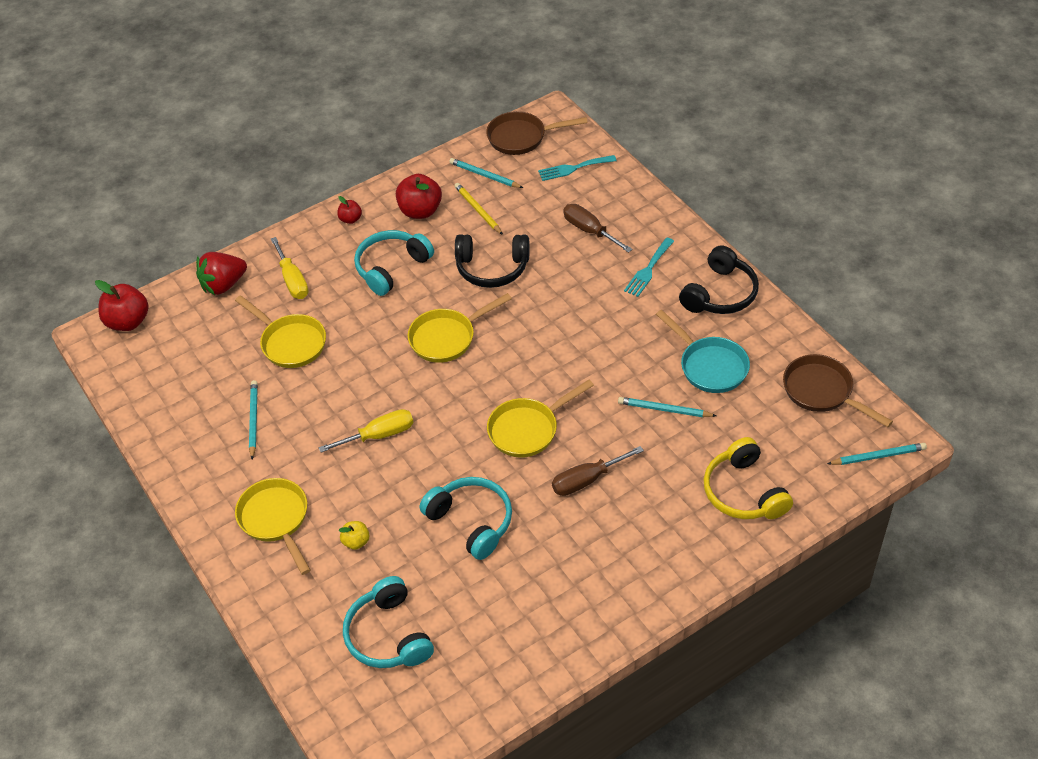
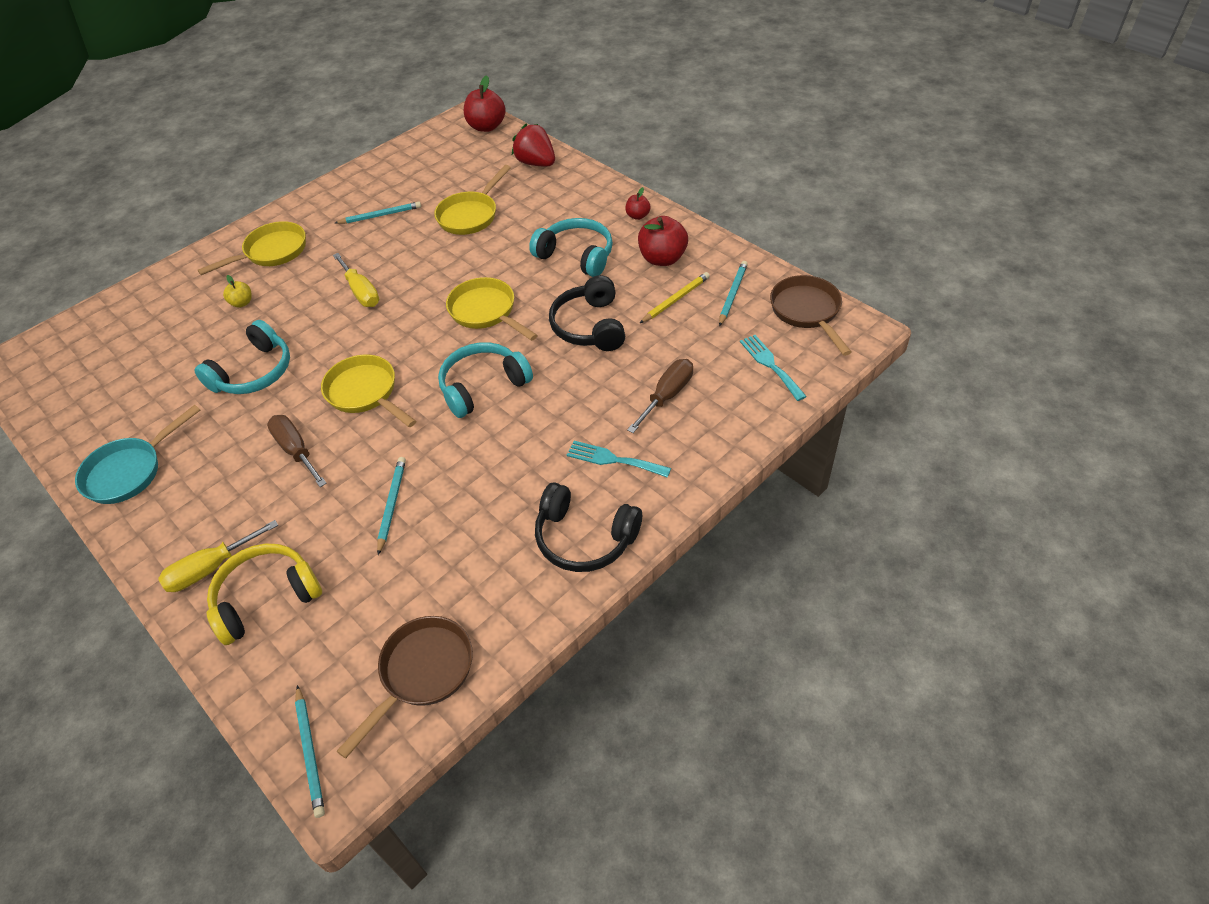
camera: 80 degrees right, 0 degrees up
(292, 280) = (548, 199): yellow screwdriver -> yellow screwdriver (210, 568)
(388, 635) = (140, 343): turquoise headphones -> turquoise headphones (483, 386)
(710, 366) = (461, 541): turquoise pan -> turquoise pan (129, 471)

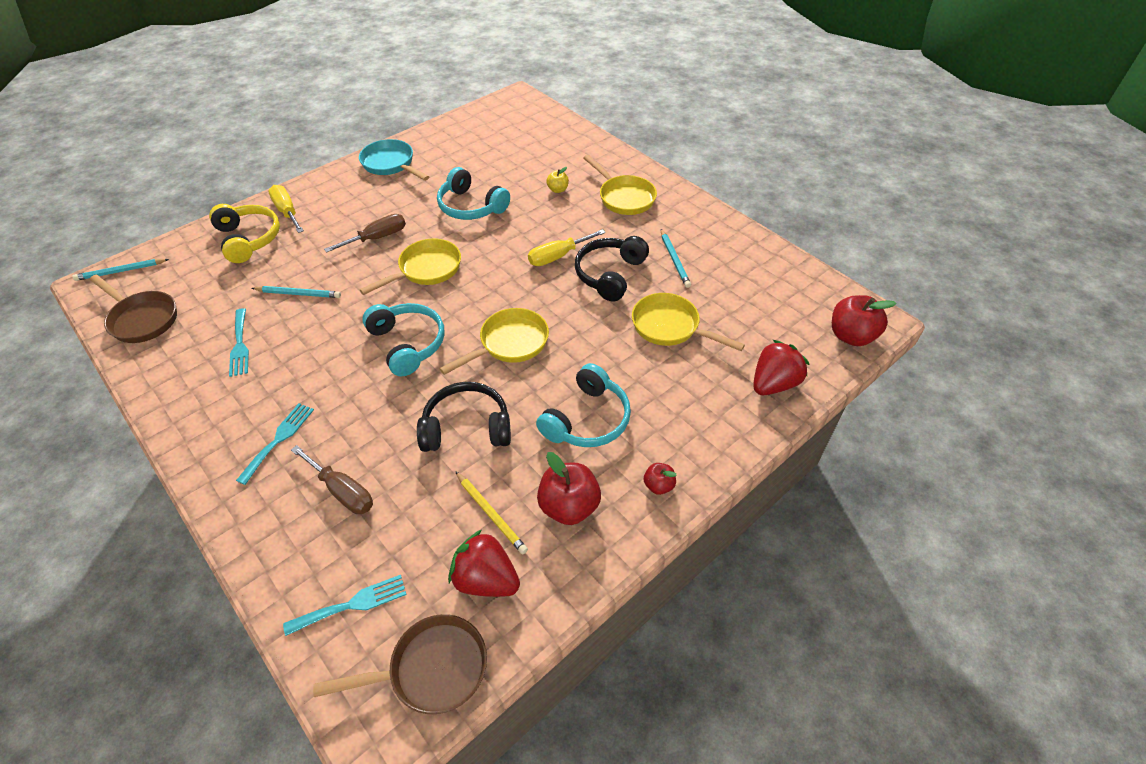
camera: 90 degrees right, 0 degrees up
(478, 538) = (240, 345): none -> turquoise fork
(584, 538) = (203, 414): black headphones -> black headphones (610, 274)
(732, 294) = (486, 579): turquoise pencil -> red strawberry

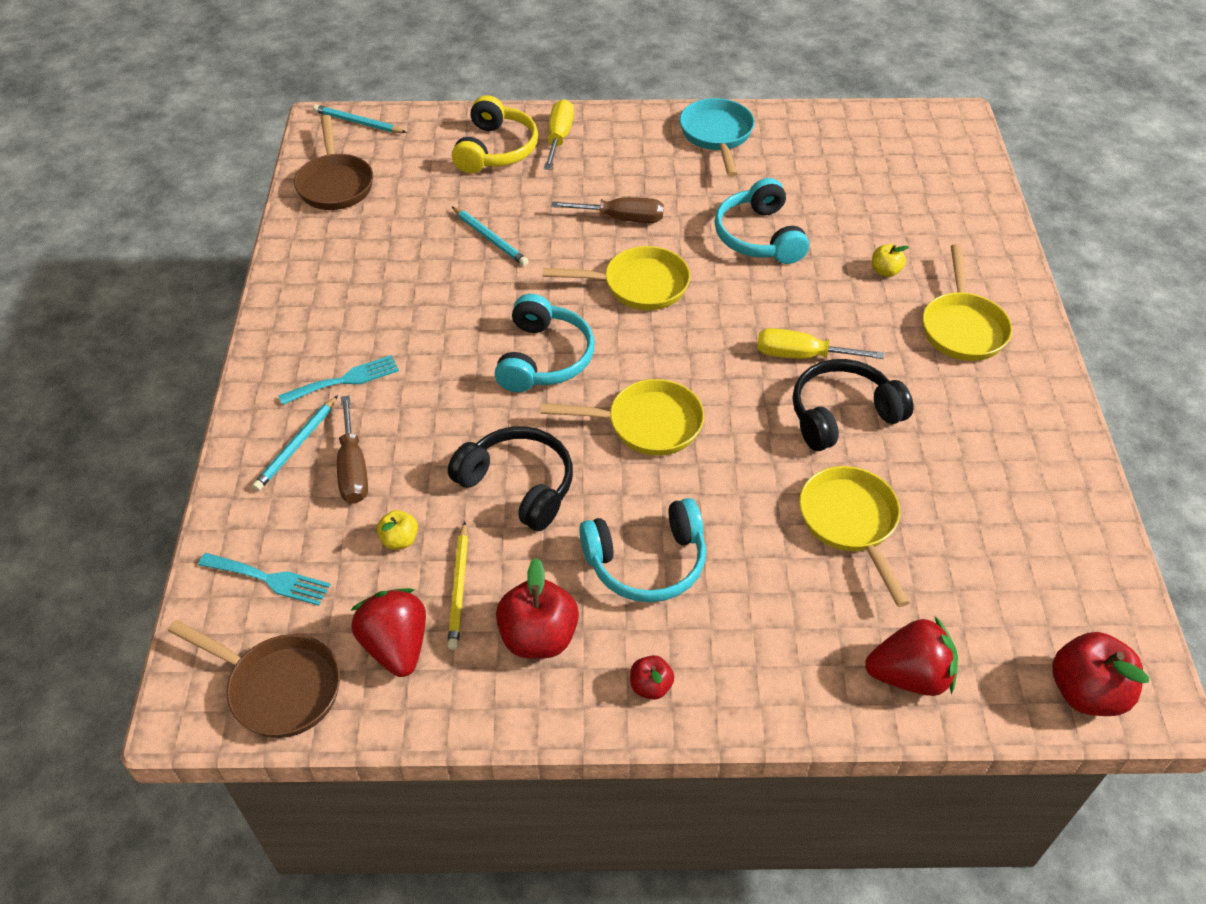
camera: 40 degrees right, 0 degrees up
(240, 345) = (392, 262): turquoise fork -> none
(421, 513) = (399, 540): none -> yellow apple
(674, 260) = (944, 445): turquoise pencil -> turquoise pencil (297, 445)

